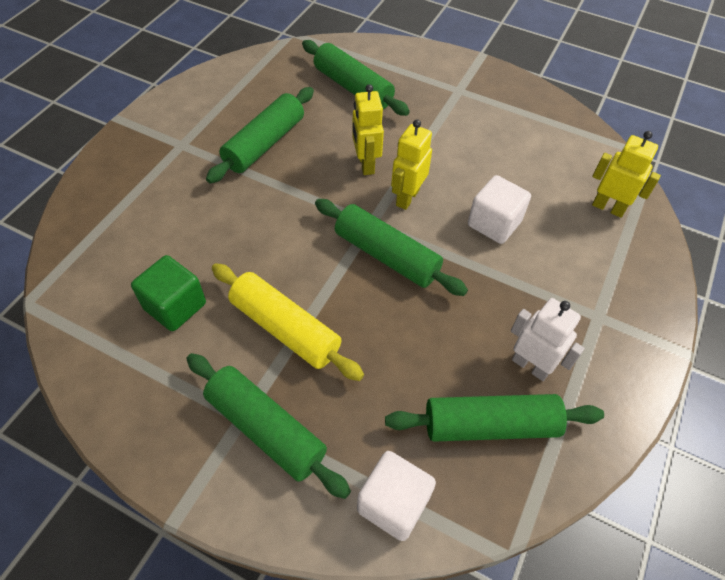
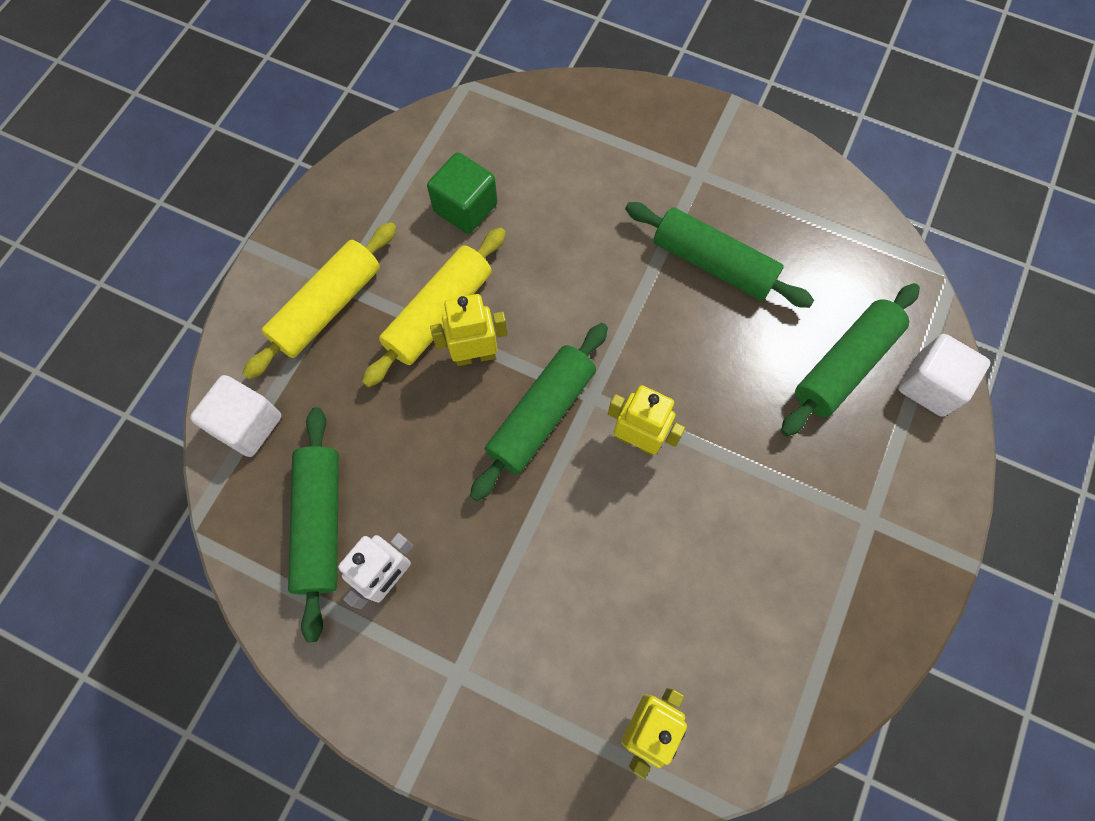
camera: 90 degrees right, 15 degrees up
(266, 429) = (327, 307): green rolling pin -> yellow rolling pin
(365, 164) = (691, 387): yellow robot -> yellow robot (475, 355)
(494, 223) = (601, 552): white cube -> white cube (929, 385)

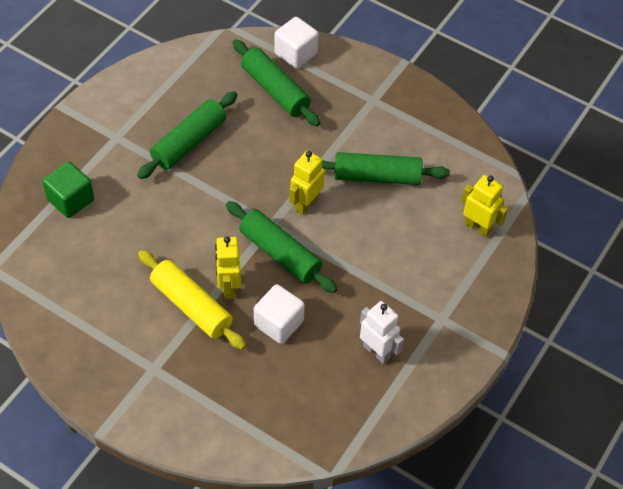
camera: 85 degrees left, 15 degrees down
(247, 425) = (255, 435): white cube -> white cube (278, 323)
(321, 523) = (336, 391): green rolling pin -> green rolling pin (377, 176)
(327, 307) = (170, 378): yellow rolling pin -> none
(465, 208) = (107, 281): green cube -> green cube (71, 200)

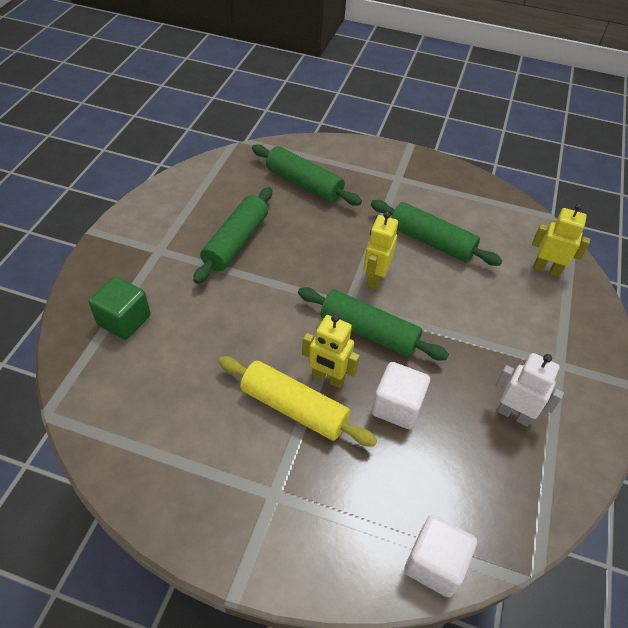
camera: 15 degrees left, 5 degrees down
(229, 287) = (328, 378): yellow robot -> yellow robot turned 45 degrees counterclockwise
(295, 53) = (311, 152): white cube -> white cube (434, 564)
(377, 176) = (431, 241): green rolling pin -> green rolling pin turned 45 degrees clockwise

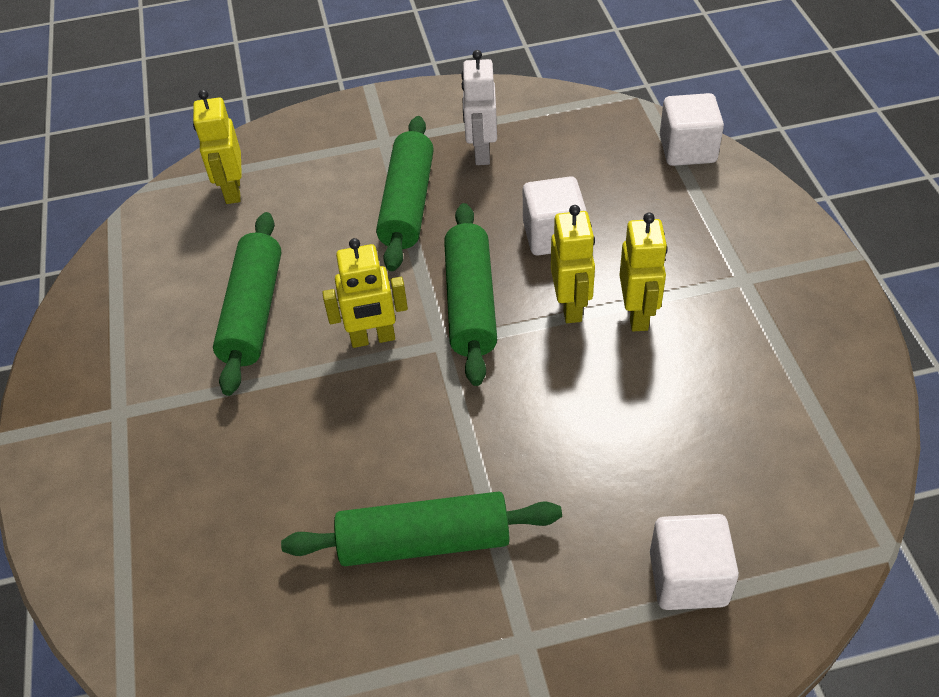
camera: 115 degrees left, 0 degrees up
(124, 320) = (688, 578): green cube -> white cube
(294, 408) = (637, 314): yellow rolling pin -> yellow robot
(304, 184) = (213, 532): green rolling pin -> green rolling pin (408, 204)

